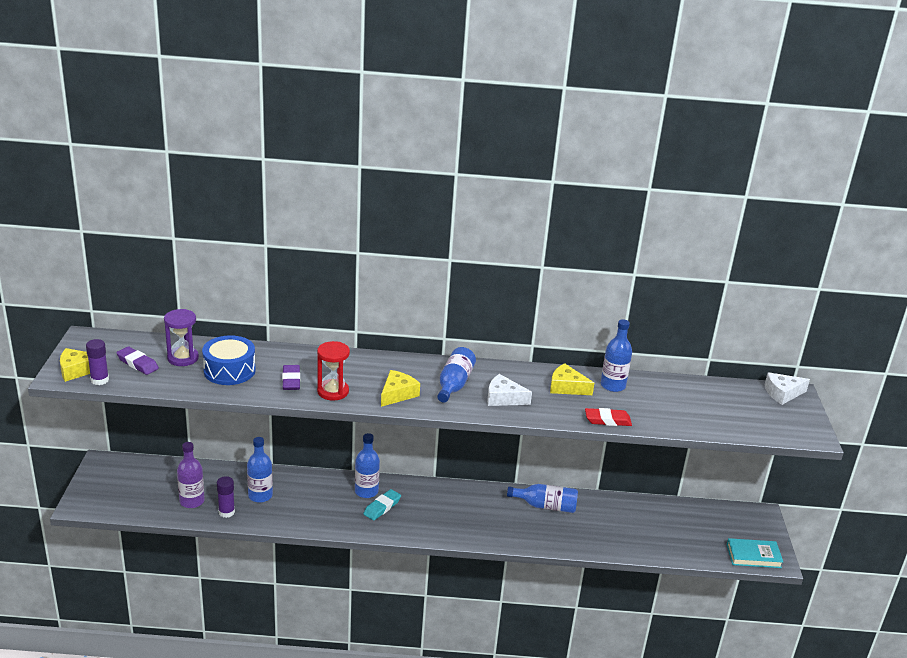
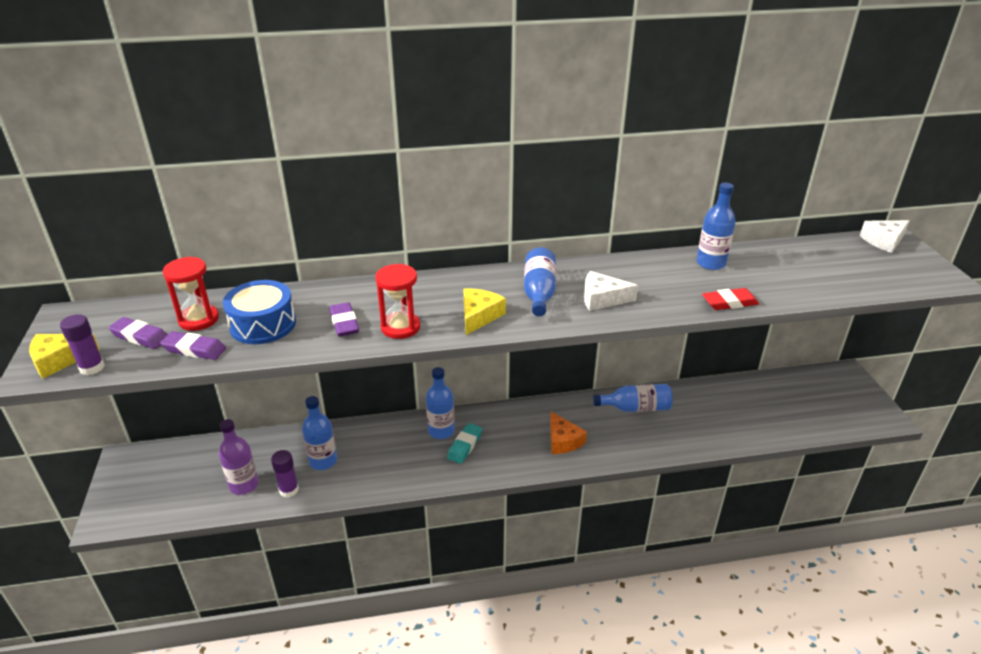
camera: 10 degrees left, 5 degrees up
(174, 380) = (194, 349): none -> purple eraser
(183, 358) = (199, 319): purple hourglass -> red hourglass
(468, 520) = (563, 440): none -> orange cheese
(566, 387) = (663, 274): yellow cheese -> none
(753, 556) = (864, 418): turquoise book -> none

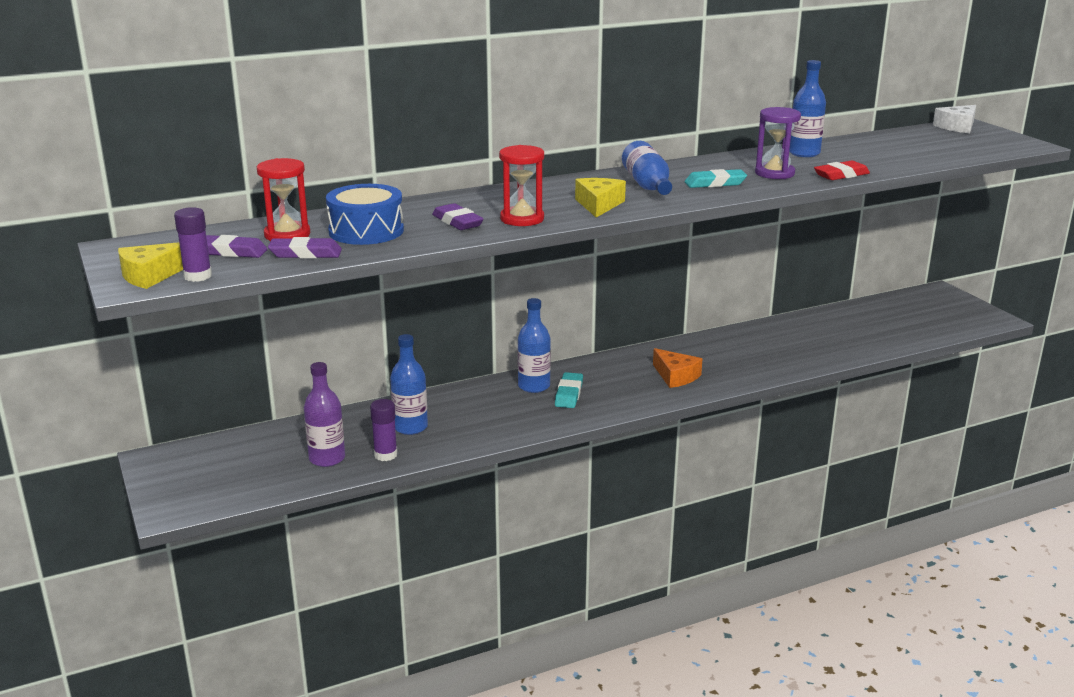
camera: 15 degrees left, 10 degrees down
(602, 299) = (715, 183): white cheese -> turquoise eraser
(636, 408) = (739, 342): blue bottle -> none
(666, 291) = (774, 173): none -> purple hourglass

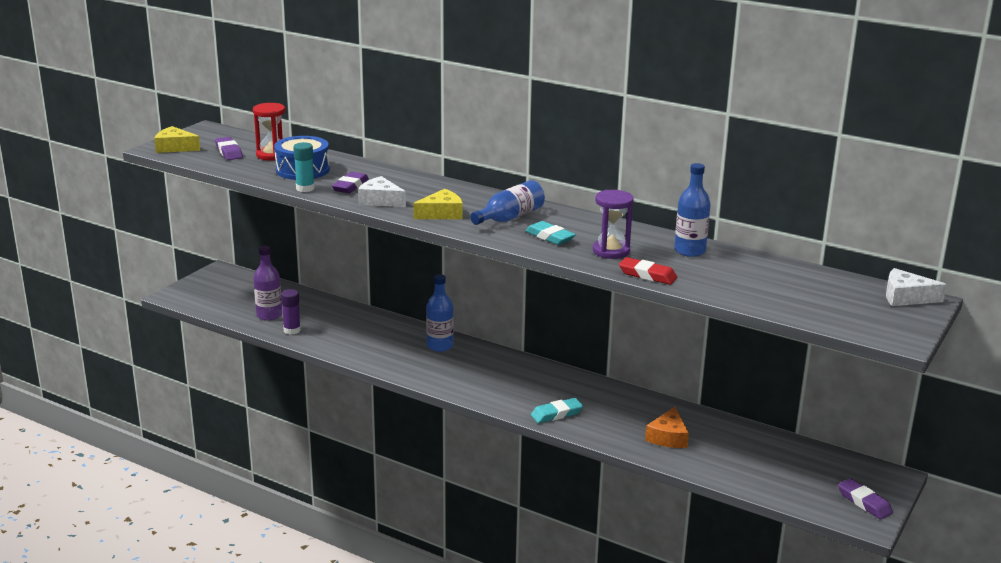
camera: 55 degrees right, 0 degrees up
(198, 276) = (184, 156): purple glue stick -> none
(305, 253) = (246, 167): purple eraser -> purple eraser (864, 502)
(410, 427) = (334, 325): blue bottle -> none
(428, 241) = (305, 188): none -> turquoise glue stick
(522, 219) = (380, 200): red hourglass -> white cheese
(569, 394) = (443, 362): turquoise eraser -> turquoise eraser (556, 414)
(676, 376) = (524, 393): orange cheese -> orange cheese (668, 437)

